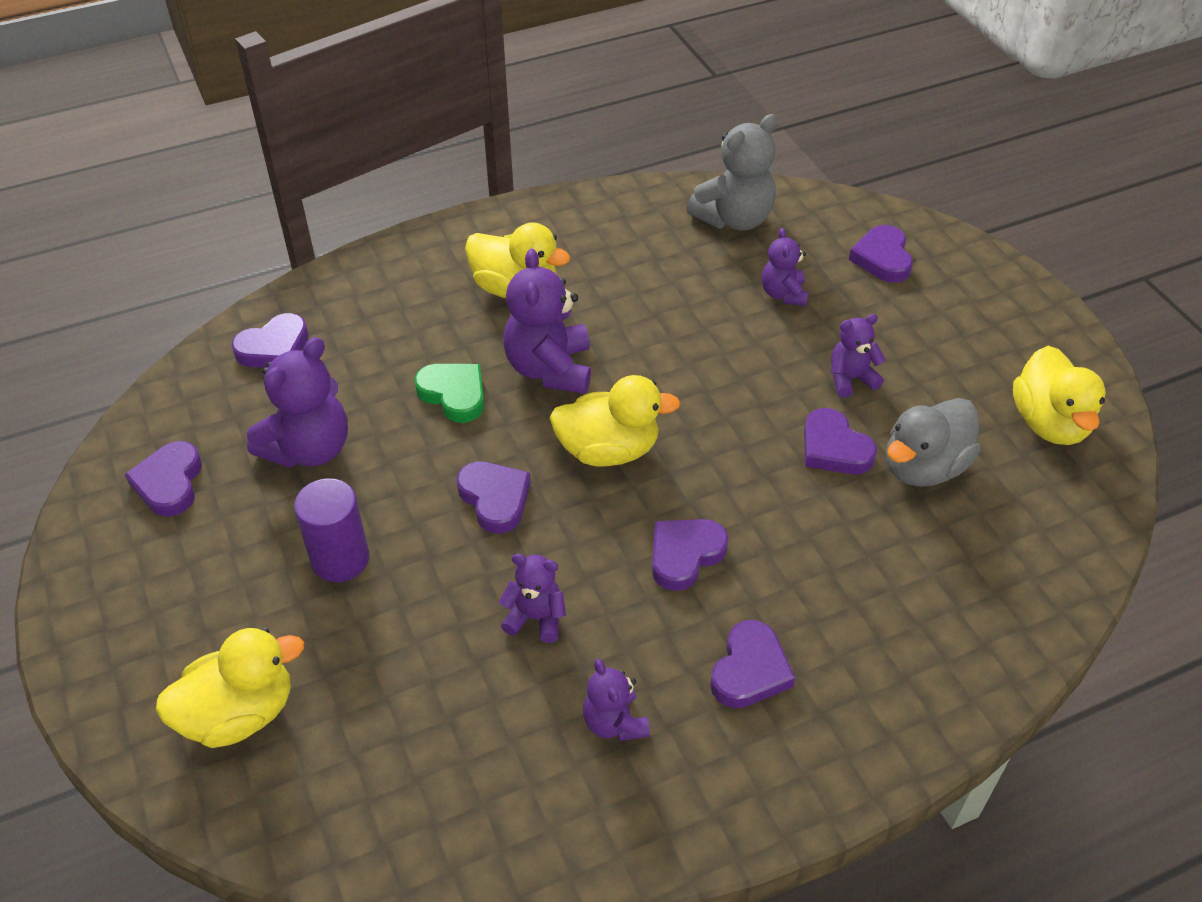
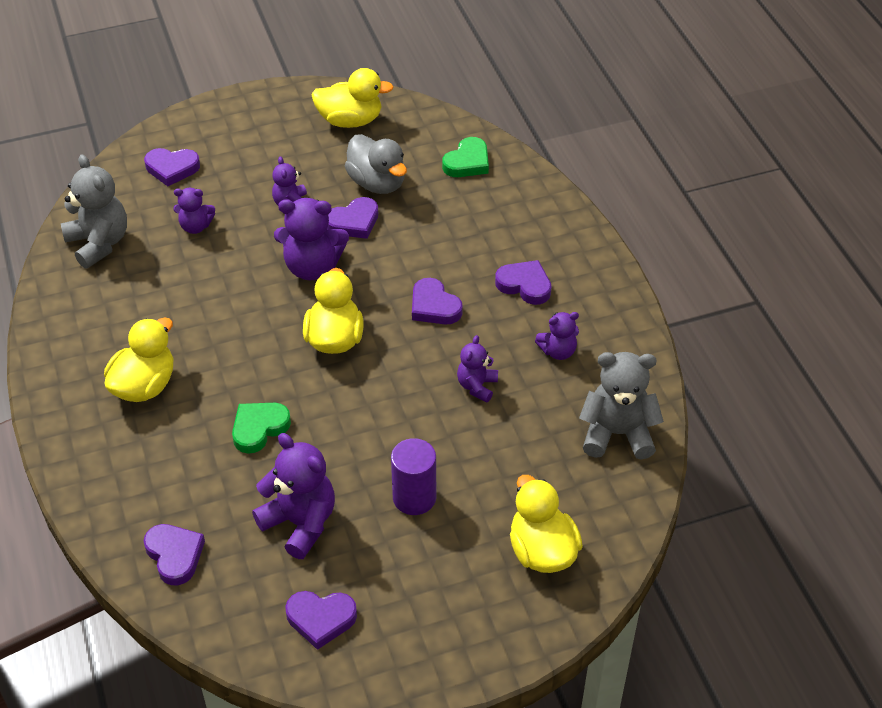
camera: 85 degrees left, 0 degrees up
(449, 813) = (617, 434): none -> grey teddy bear
(495, 499) = (370, 405): purple heart -> none
(550, 369) = (244, 368): purple teddy bear -> purple teddy bear (312, 267)
(1010, 576) = (467, 162): none -> green heart

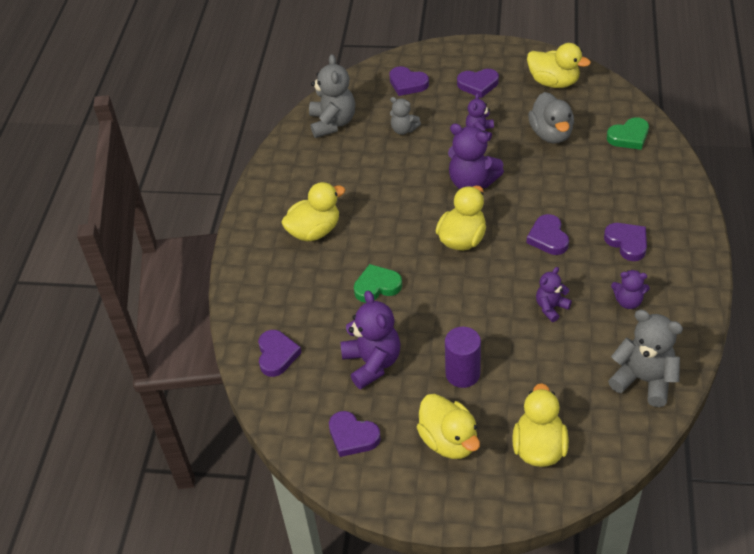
camera: 30 degrees right, 0 degrees up
(195, 226) = (404, 129): purple teddy bear -> grey teddy bear
(354, 222) = (519, 158): purple heart -> purple heart (478, 85)
(437, 581) = (449, 441): none -> yellow duck

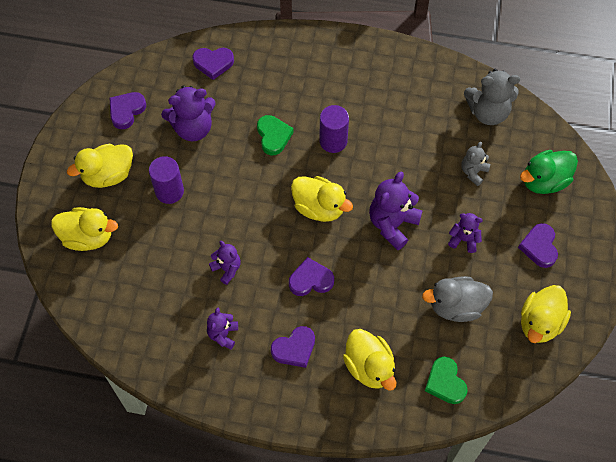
camera: 90 degrees right, 15 degrees up
(314, 231) = (345, 92): yellow duck -> yellow duck (369, 367)
(378, 235) = (333, 141): none -> purple cylinder
(407, 84) = (544, 181): purple heart -> green duck
(644, 380) = (135, 329): grey teddy bear -> none

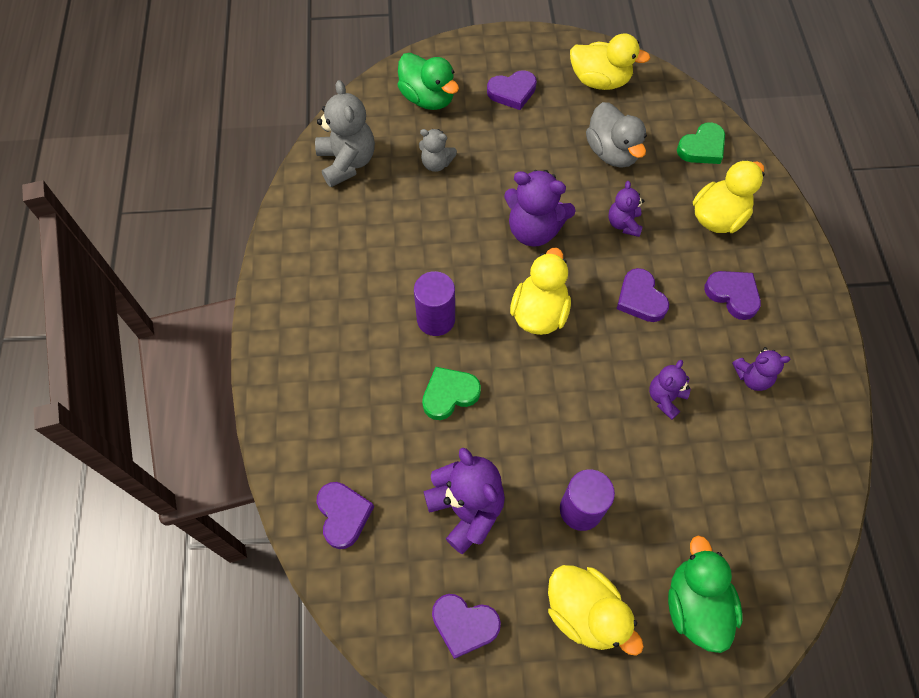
camera: 105 degrees left, 0 degrees up
(88, 237) = (695, 605): yellow duck -> green duck
(464, 239) = (528, 158): purple teddy bear -> purple teddy bear (623, 224)

